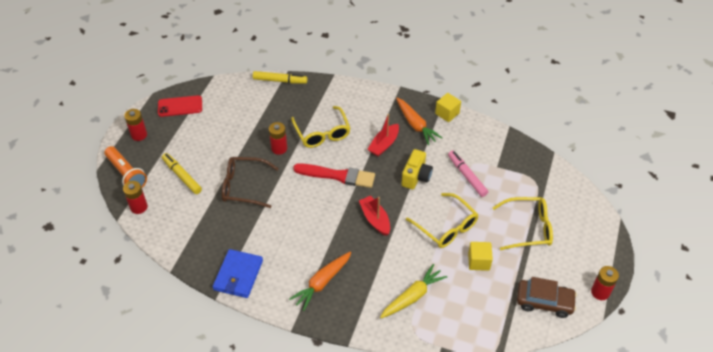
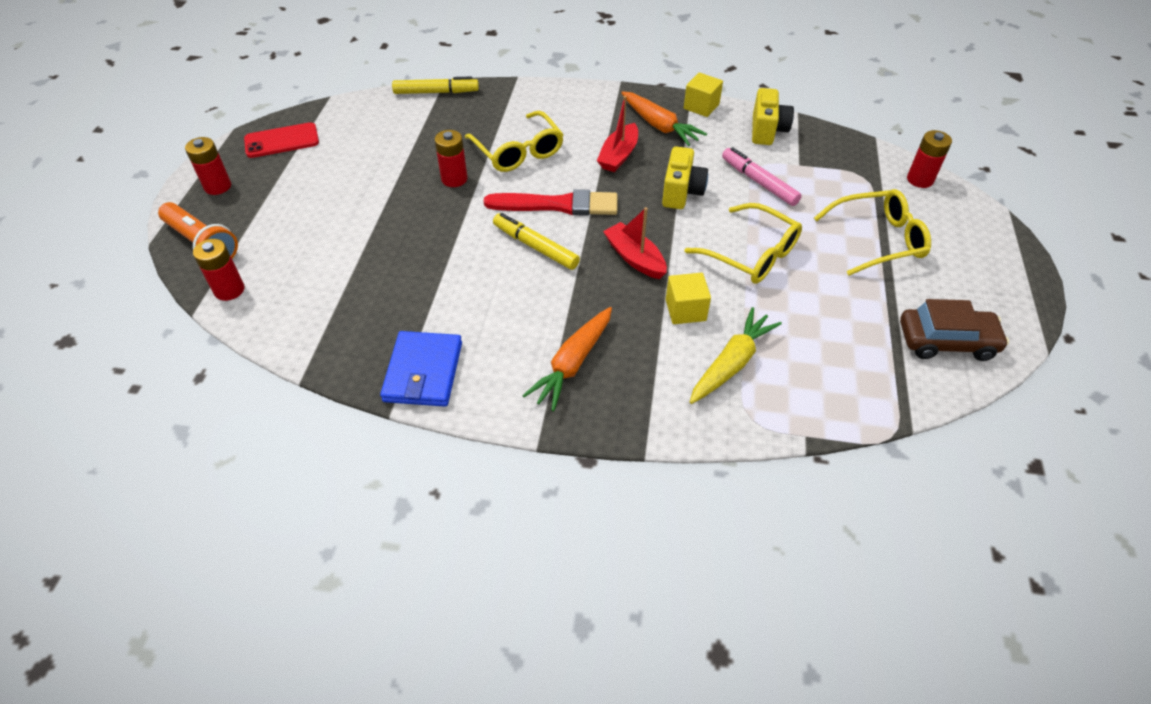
camera: 10 degrees left, 0 degrees up
(182, 176) = (299, 235): yellow marker -> yellow marker (535, 247)
(244, 186) = (407, 238): brown glasses -> none
(478, 261) = (820, 296): yellow cube -> yellow cube (685, 310)
(484, 138) = (767, 130): none -> yellow camera
(600, 292) = (1026, 315): red battery -> red battery (920, 180)

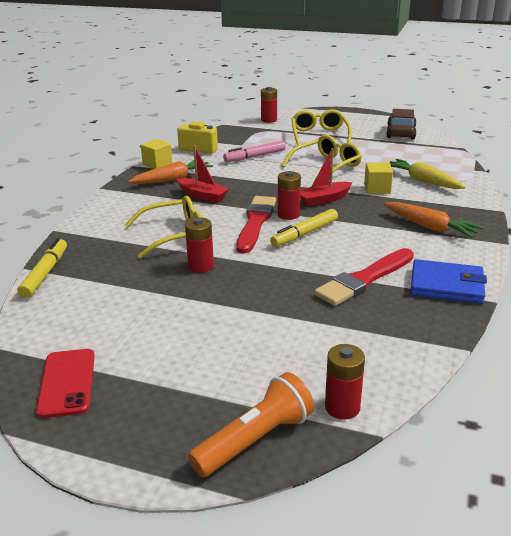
camera: 80 degrees left, 20 degrees down
(218, 186) = (139, 436): red battery -> red battery (288, 215)
(434, 300) = (364, 279): none -> red brush
(681, 192) = (256, 179): yellow camera -> none

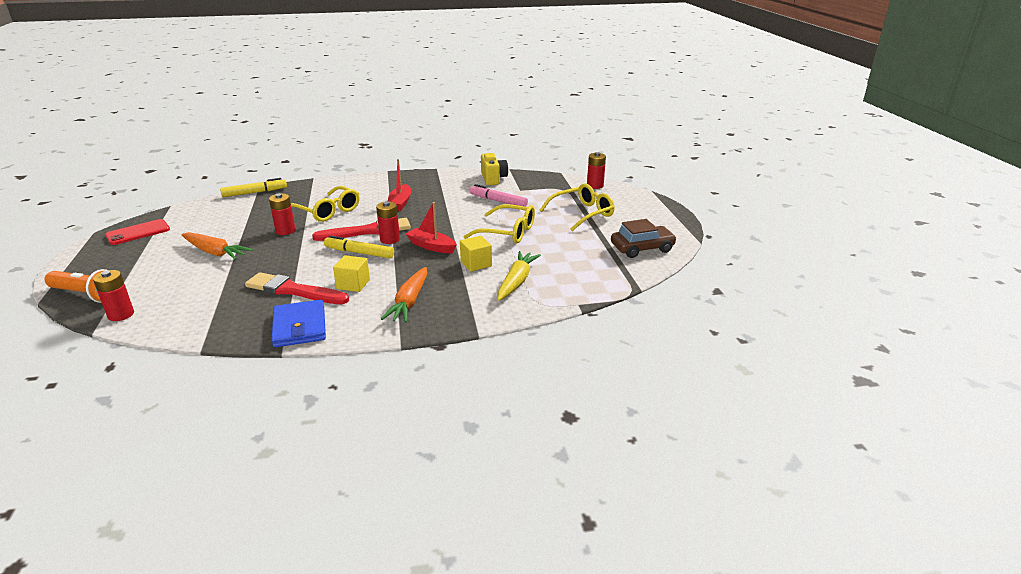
camera: 60 degrees right, 0 degrees up
(157, 164) = (446, 174): yellow cube -> yellow cube (353, 284)
(172, 179) = (422, 186): orange carrot -> orange carrot (215, 252)

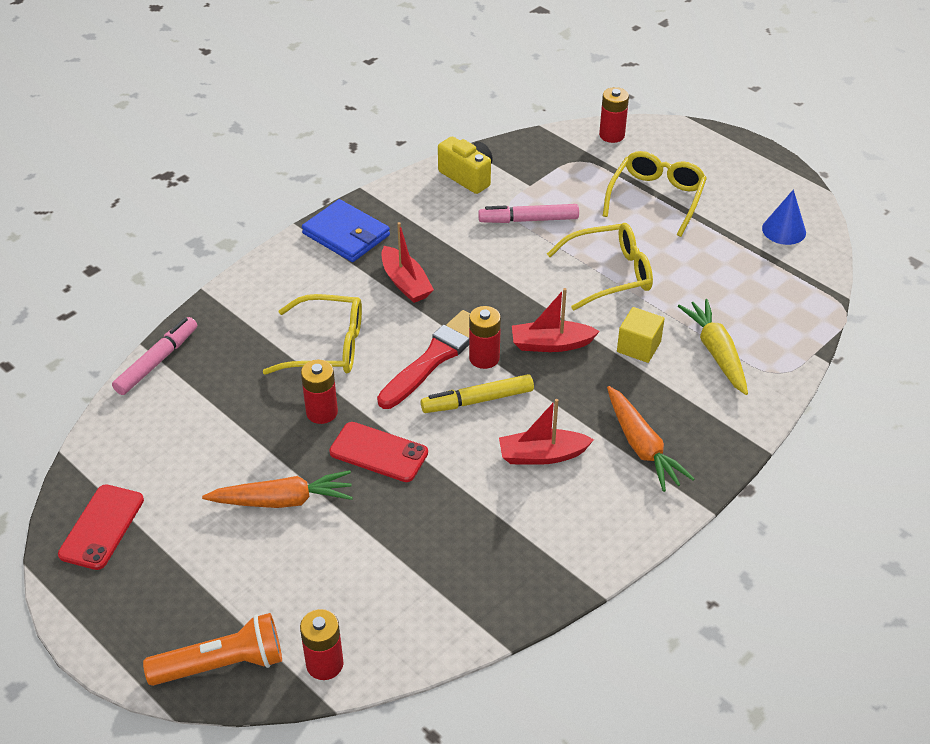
camera: 35 degrees left, 15 degrees up
(255, 193) = (157, 361): yellow marker -> pink marker
(283, 253) = (379, 452): none -> red phone
(294, 290) = (485, 504): red brush -> none
(299, 327) = (571, 551): blue wallet -> blue wallet (346, 234)
(353, 284) = (542, 455): yellow cube -> red boat
(642, 248) = (784, 230): brown car -> blue cone

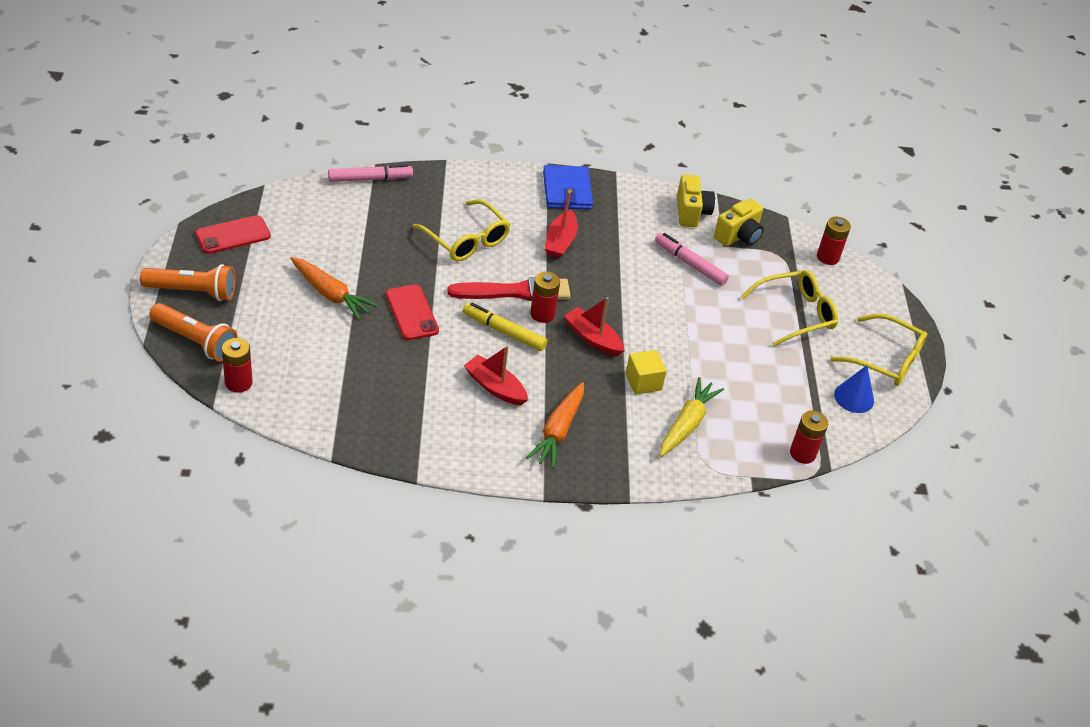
camera: 40 degrees right, 0 degrees up
(145, 619) = (193, 292): none -> orange flashlight
(322, 412) = (413, 269): red battery -> red battery (802, 453)
(529, 168) = (738, 236): none -> yellow camera
(609, 274) = (691, 331): yellow glasses -> yellow glasses (886, 359)

